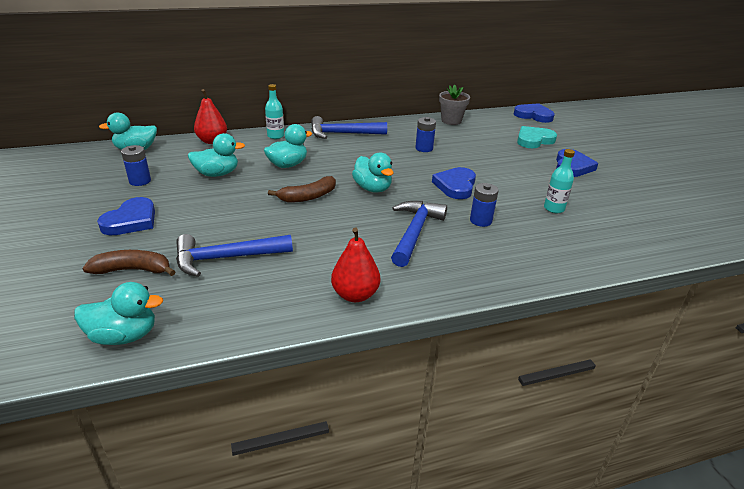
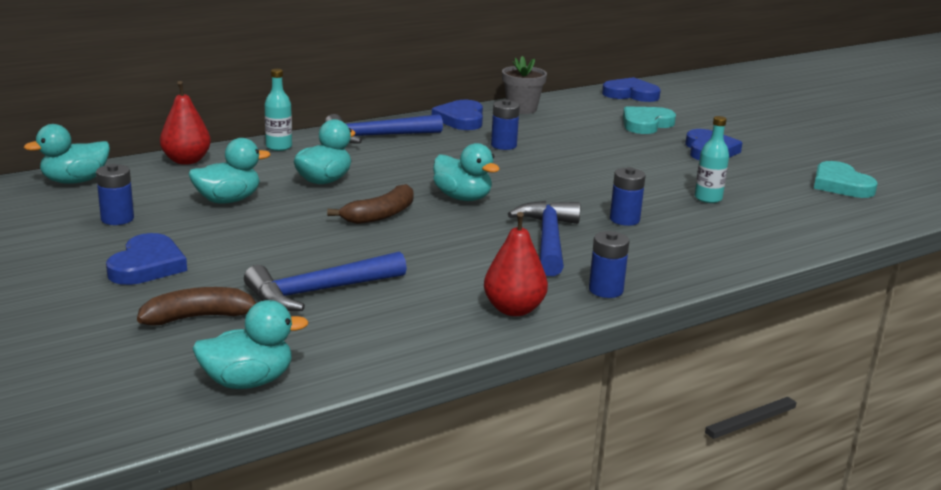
camera: 15 degrees left, 10 degrees down
(435, 286) = (606, 290): none -> blue battery
(455, 186) = (571, 185): blue heart -> blue heart (461, 119)
(666, 207) = (840, 185): none -> turquoise heart

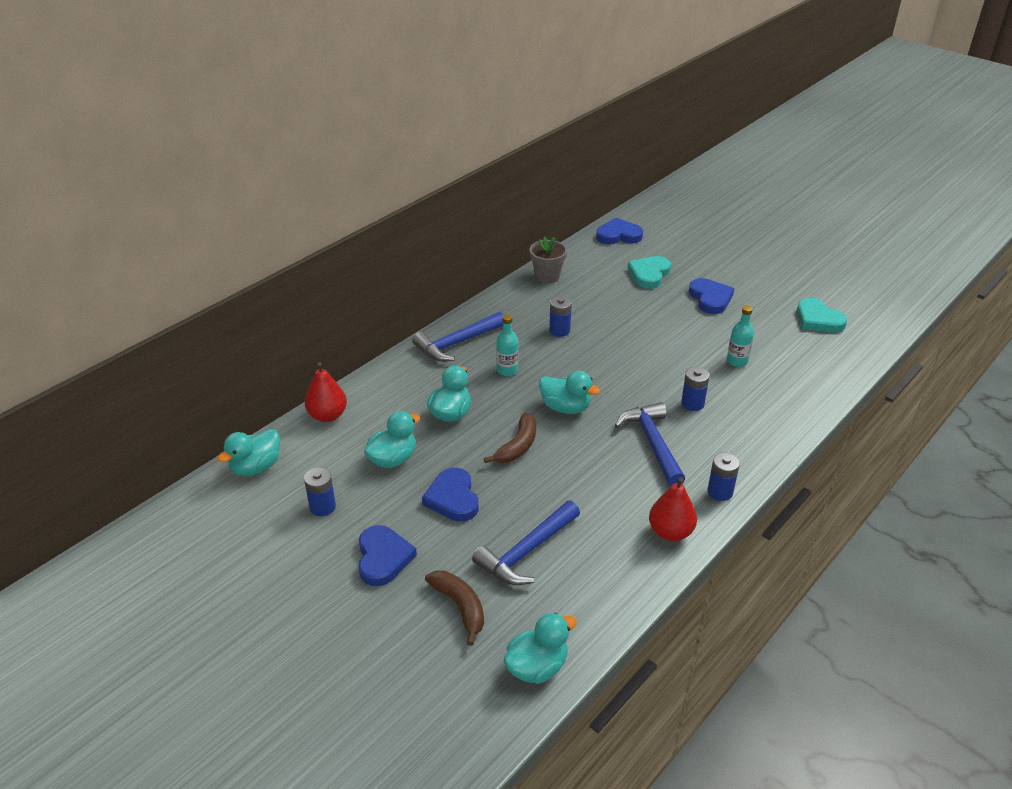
camera: 15 degrees left, 15 degrees up
(199, 317) = (460, 607): brown banana -> brown banana turned 90 degrees clockwise
(279, 147) = (389, 377): turquoise bottle -> turquoise bottle (507, 370)
(461, 119) = (508, 302): blue heart -> blue heart (453, 498)

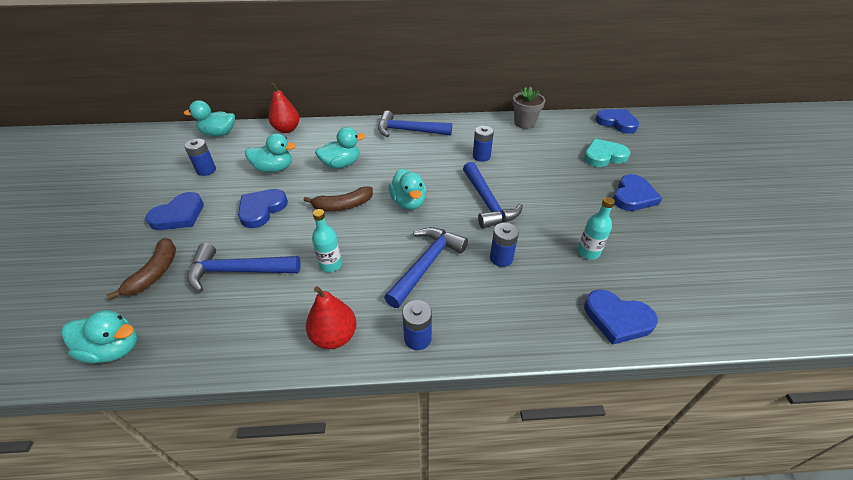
camera: 45 degrees right, 5 degrees up
(507, 370) = (411, 160): turquoise bottle -> turquoise bottle (330, 264)
(623, 368) = (487, 202): none -> blue hammer
(805, 394) = (617, 319): none -> blue heart
(818, 319) = (724, 268): turquoise heart -> none

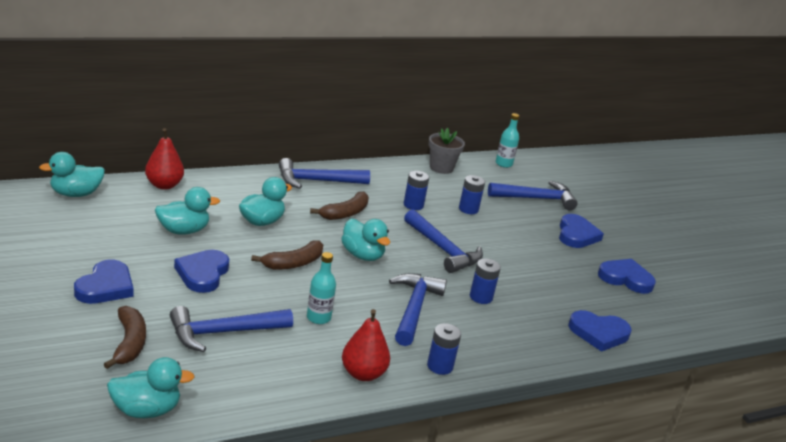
camera: 25 degrees left, 15 degrees down
(206, 170) = (96, 237): blue battery -> blue battery (468, 209)
(416, 161) = (345, 213): none -> brown banana
(588, 252) = (555, 285): turquoise bottle -> turquoise bottle (503, 164)
(604, 156) = (535, 199): turquoise heart -> blue hammer
(617, 123) = (535, 164): blue heart -> blue heart (625, 278)

